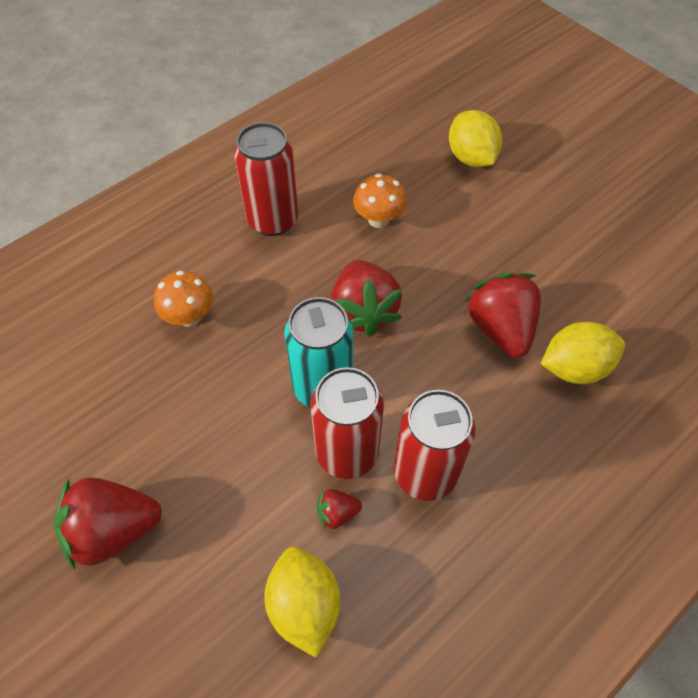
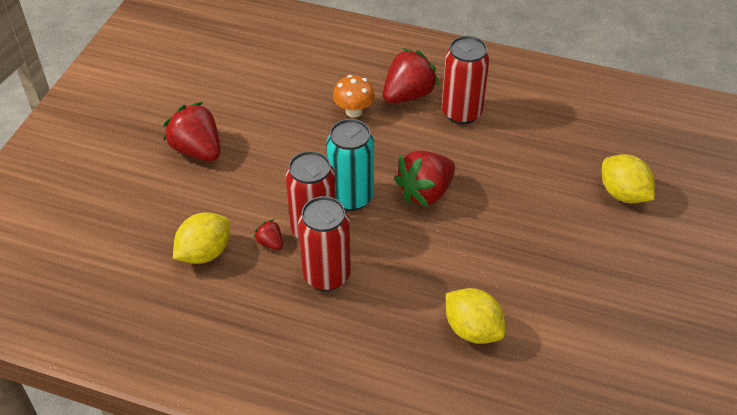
camera: 60 degrees right, 10 degrees down
(378, 219) = (511, 166): orange mushroom -> none
(471, 157) = (623, 194): yellow lemon -> yellow lemon turned 75 degrees counterclockwise
(500, 328) = (472, 273): red strawberry -> red strawberry (408, 95)

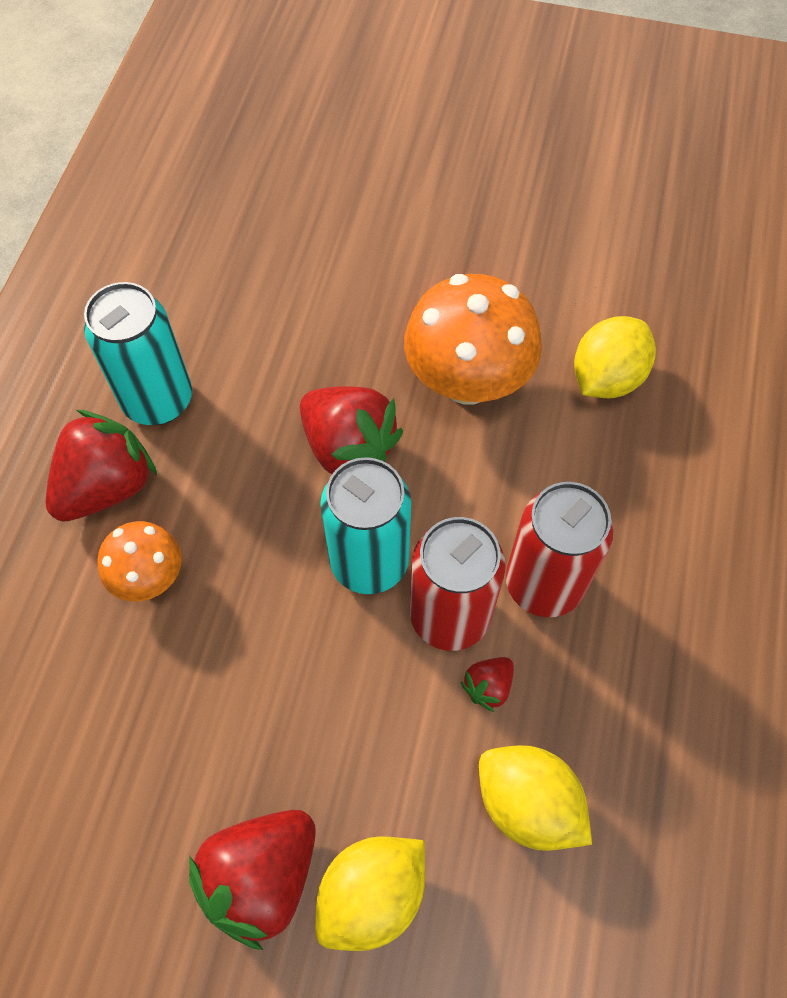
camera: 95 degrees left, 15 degrees up
(408, 95) = (107, 487): red strawberry -> red strawberry turned 90 degrees clockwise
(461, 113) = (158, 400): red can -> turquoise can
(471, 253) = (467, 381): none -> orange mushroom
(623, 194) = (333, 197): yellow lemon -> yellow lemon (372, 895)

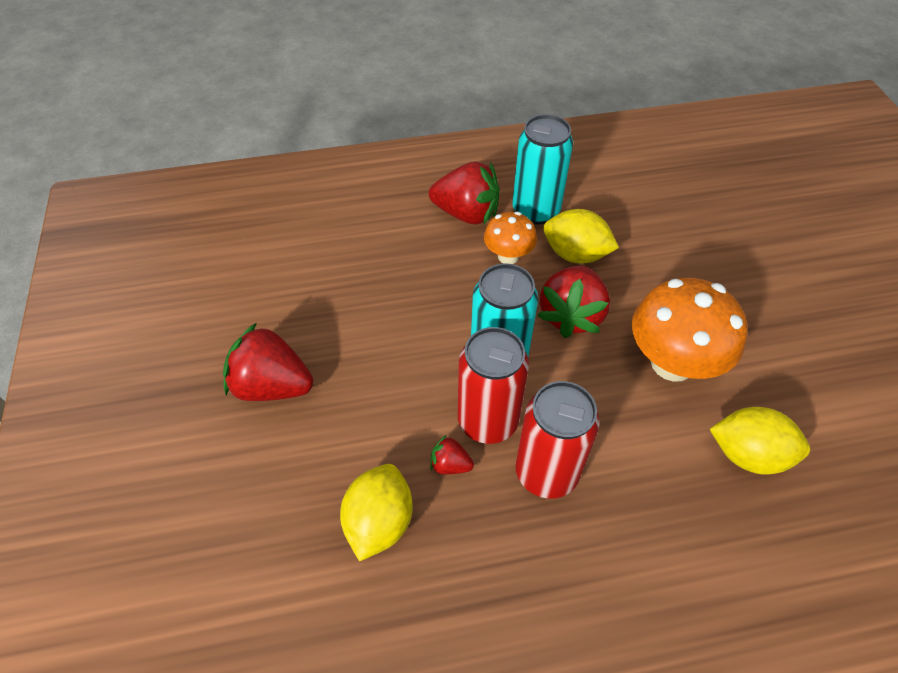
camera: 65 degrees right, 10 degrees down
(149, 577) = (423, 256): orange mushroom -> orange mushroom (508, 256)
(372, 895) = (283, 449): yellow lemon -> yellow lemon (575, 254)

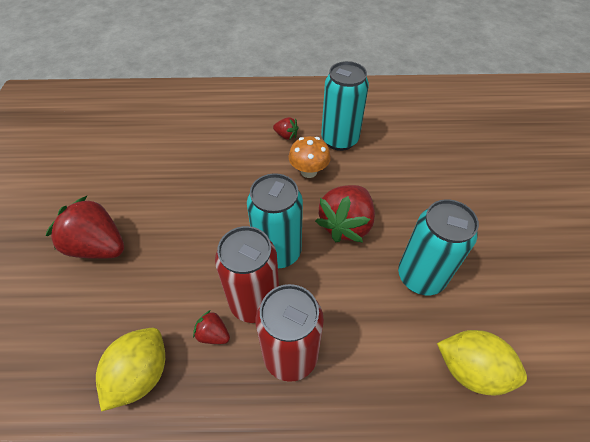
camera: 10 degrees right, 0 degrees up
(466, 213) = (286, 135): red strawberry -> red strawberry, size x0.47
(575, 254) = (362, 177): yellow lemon -> none
(672, 363) = (420, 277): orange mushroom -> turquoise can

